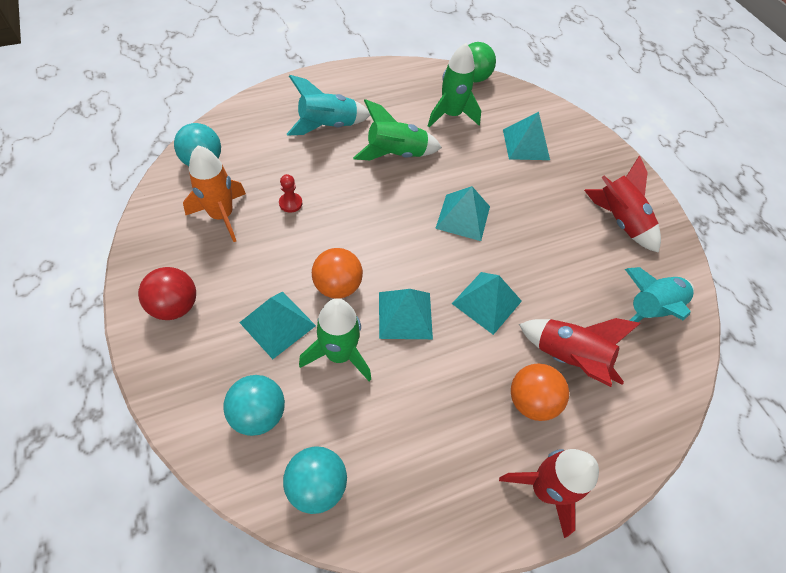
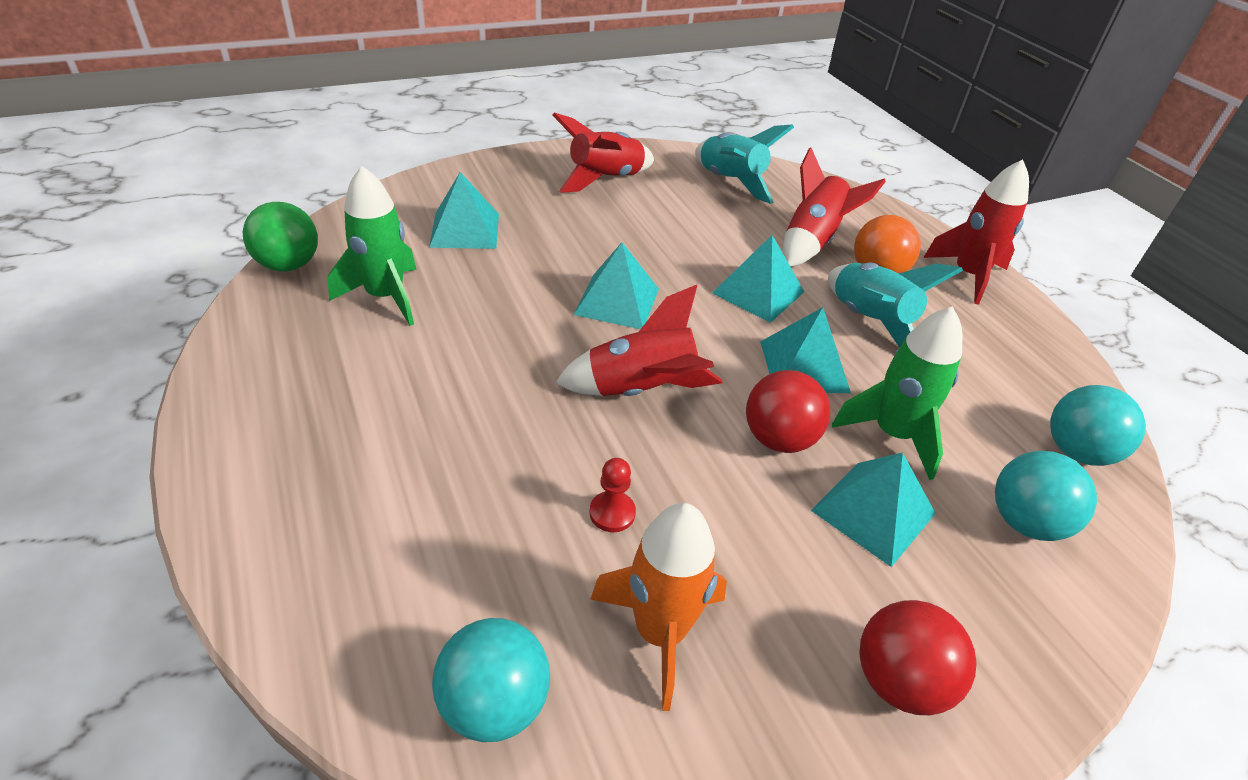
camera: 90 degrees left, 15 degrees down
(328, 126) = (391, 464): turquoise rocket -> turquoise rocket (869, 322)
(337, 286) = (778, 439): orange ball -> red ball
(379, 223) = (642, 390): none -> red rocket
(396, 154) = (480, 367): green rocket -> none

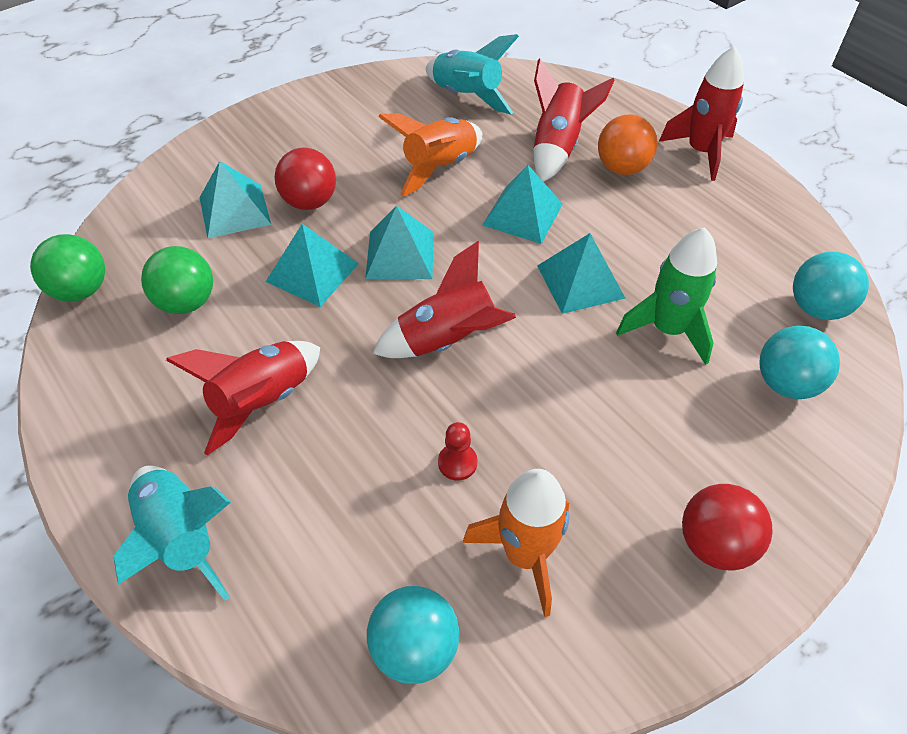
camera: 10 degrees left, 10 degrees up
(385, 297) = (187, 302): green rocket -> green ball
(605, 179) = (348, 120): red rocket -> red rocket (262, 401)
(683, 234) = (439, 167): none -> orange rocket
(778, 439) = (576, 358): red ball -> red ball (310, 202)
(869, 322) = (625, 222): turquoise rocket -> turquoise rocket (181, 538)
(873, 511) = (666, 405): turquoise pyramid -> turquoise pyramid (312, 272)

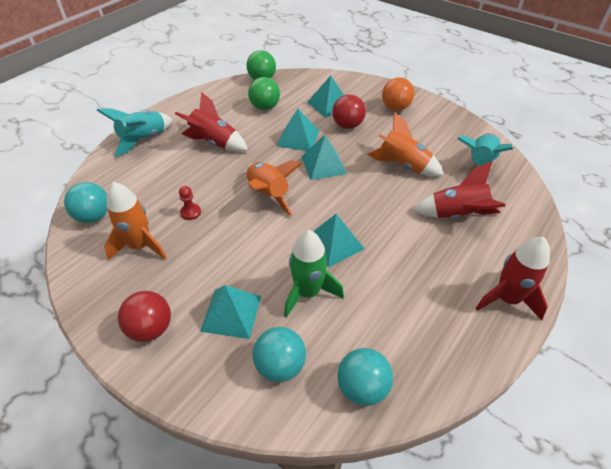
camera: 75 degrees right, 5 degrees down
(448, 340) = (268, 194): red rocket -> orange rocket
(523, 214) = (381, 208): turquoise pyramid -> turquoise pyramid (231, 313)
(622, 168) = (456, 252): orange ball -> orange ball (395, 108)

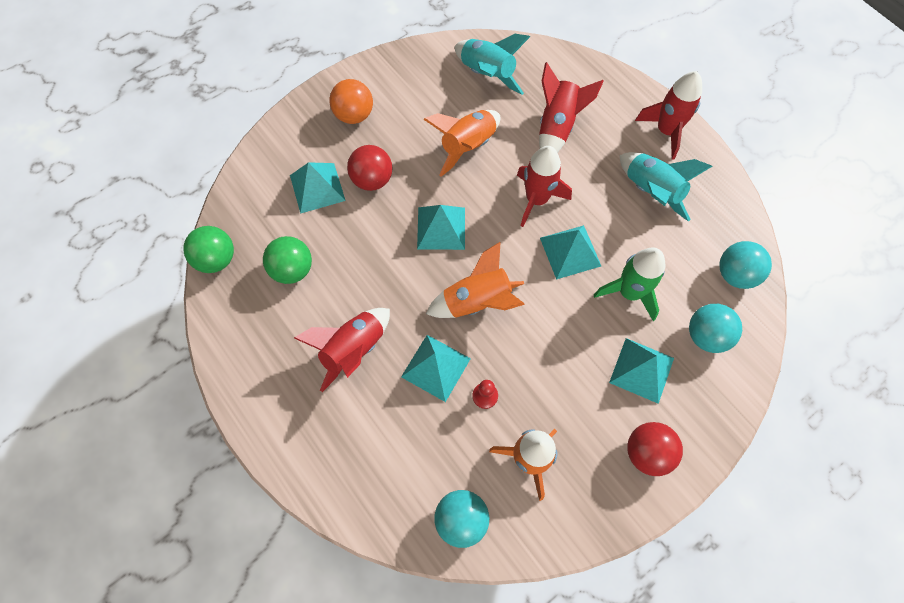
camera: 75 degrees left, 20 degrees up
(143, 139) = (312, 449): turquoise rocket -> turquoise rocket (651, 191)
(298, 138) = (379, 243): turquoise pyramid -> turquoise pyramid (436, 367)
(375, 213) = (536, 199): none -> red rocket

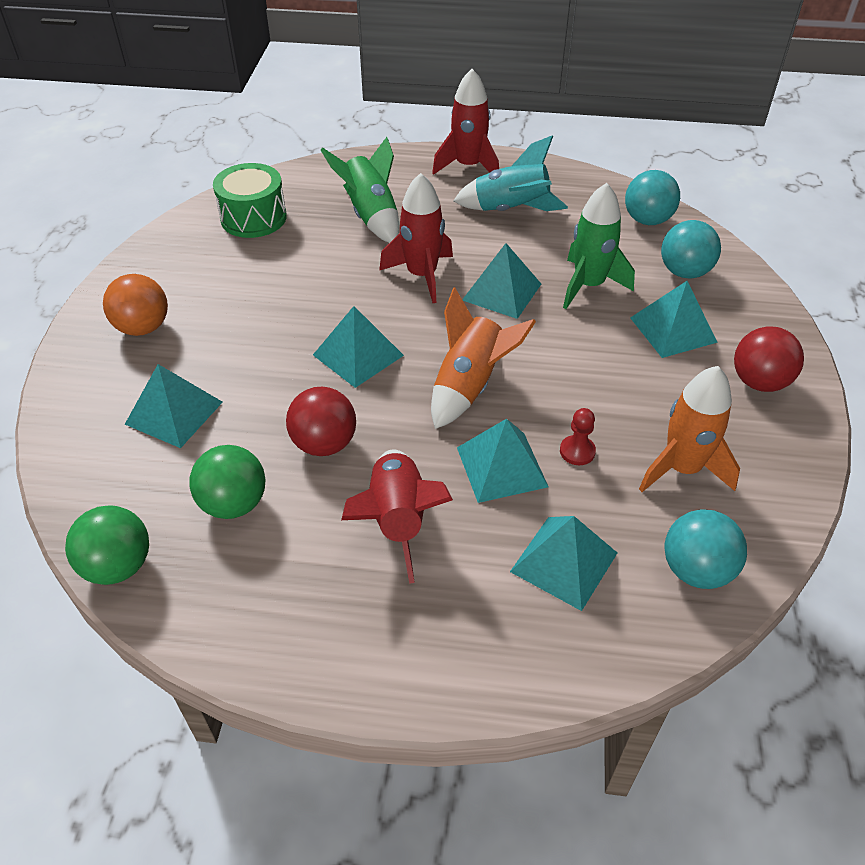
camera: 45 degrees left, 20 degrees down
(372, 179) = (232, 365): red ball -> red ball (324, 444)
(403, 449) = (564, 562): none -> turquoise pyramid
(467, 146) = (302, 279): orange rocket -> none
(487, 74) = (253, 218): turquoise rocket -> green drum
(557, 126) = (371, 215): red rocket -> green rocket

